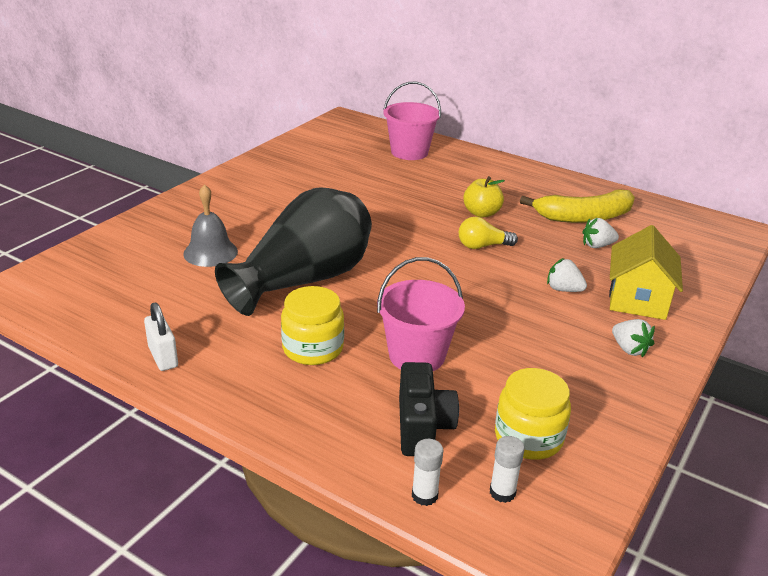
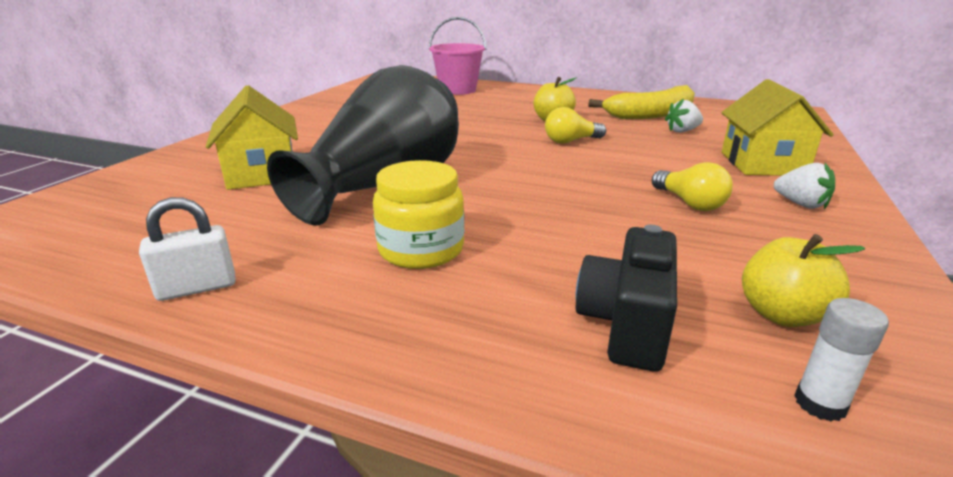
camera: 10 degrees left, 5 degrees down
(163, 357) = (197, 288): white padlock -> white padlock turned 75 degrees counterclockwise
(210, 252) = (262, 173): grey bell -> yellow house
(417, 355) = (562, 240): pink bucket -> none
(422, 427) = (626, 324): black camera -> black camera turned 150 degrees counterclockwise
(424, 495) = (703, 434): white glue stick -> none
(528, 437) = (782, 314): yellow jar -> yellow apple
(537, 334) = (689, 203): none -> yellow light bulb
(563, 289) = (681, 164): white strawberry -> none

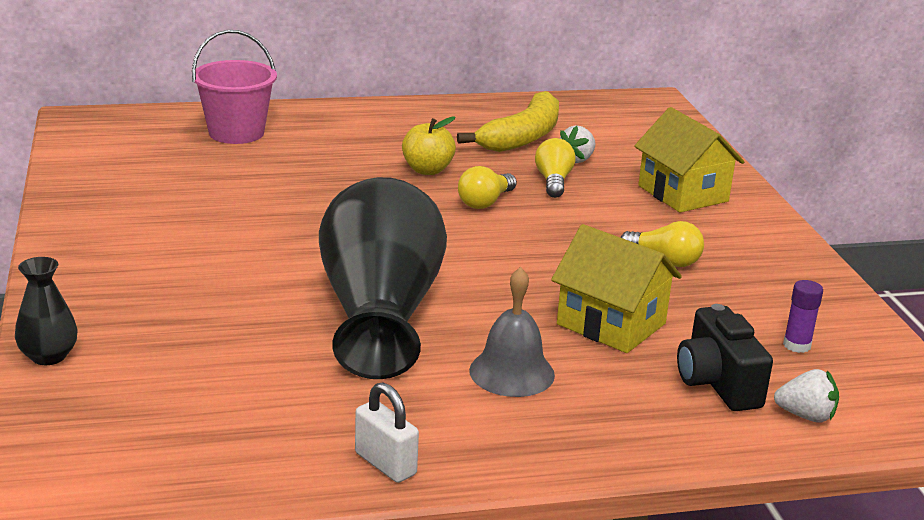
camera: 35 degrees left, 0 degrees up
(157, 161) = (49, 356): none -> black vase
(197, 288) = (385, 464): white padlock -> white padlock turned 75 degrees counterclockwise
(262, 173) = (218, 336): yellow house -> yellow house (611, 324)
(421, 249) = (512, 372): yellow jar -> grey bell
(645, 139) = (553, 181): none -> yellow light bulb
(782, 314) = (796, 345): yellow apple -> purple glue stick
(800, 204) = (744, 238): white strawberry -> white strawberry (806, 416)
(820, 403) = (850, 396): white glue stick -> none

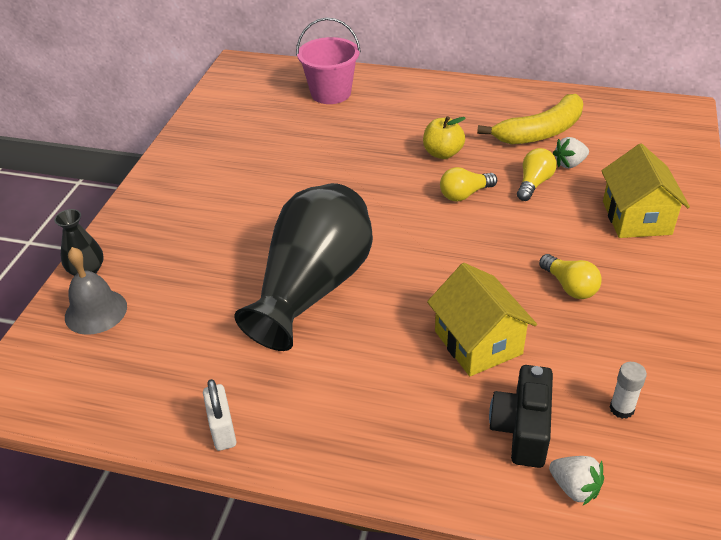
camera: 30 degrees right, 15 degrees up
(512, 372) = (368, 370): grey bell -> grey bell (96, 311)
(796, 345) = (621, 409): purple glue stick -> white glue stick

